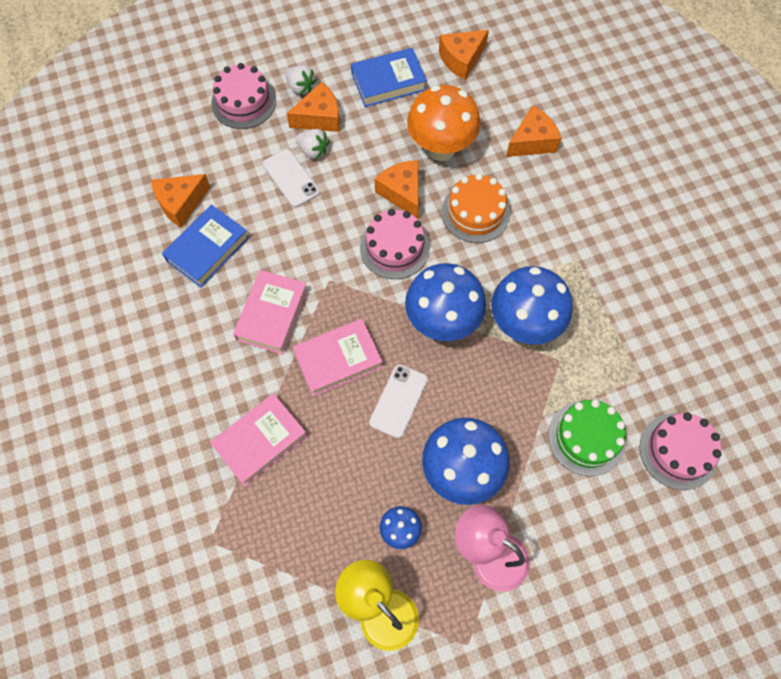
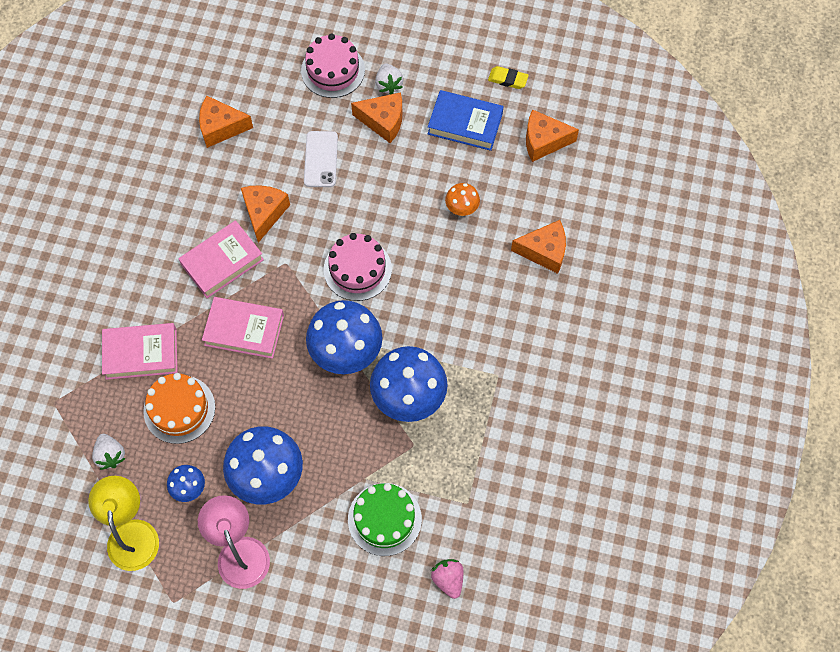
camera: 35 degrees right, 0 degrees up
(207, 249) = (213, 178): blue book -> none
(313, 150) = (356, 146): white strawberry -> white strawberry (110, 455)
(394, 29) = (508, 79): none -> yellow eraser
(398, 401) = (264, 392): white phone -> none
(402, 193) = (399, 227): orange cheese -> orange cheese (264, 213)
(441, 148) = (462, 209): orange mushroom -> orange mushroom, size x0.48
(475, 212) = (446, 282): orange cake -> orange cake (179, 409)
(678, 451) = (448, 579): pink cake -> pink strawberry

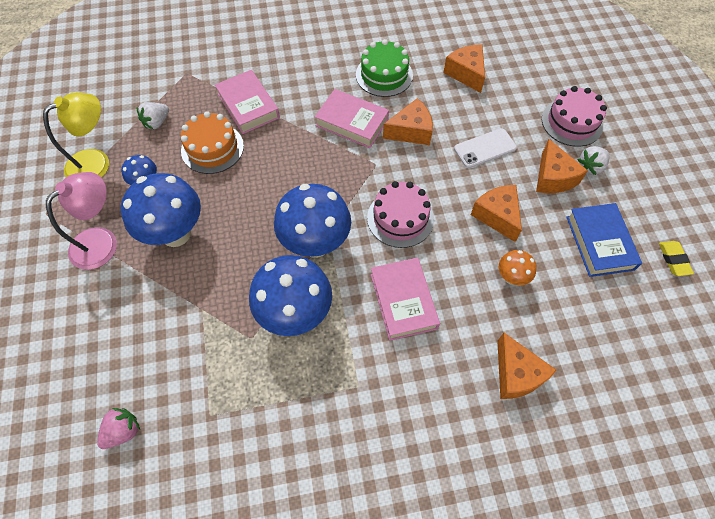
camera: 65 degrees right, 5 degrees down
(244, 330) = (300, 161): pink book -> pink book (403, 301)
(384, 519) = (168, 344): green cake -> green cake (384, 75)
(543, 141) = (634, 321): orange cheese -> orange cheese (497, 216)

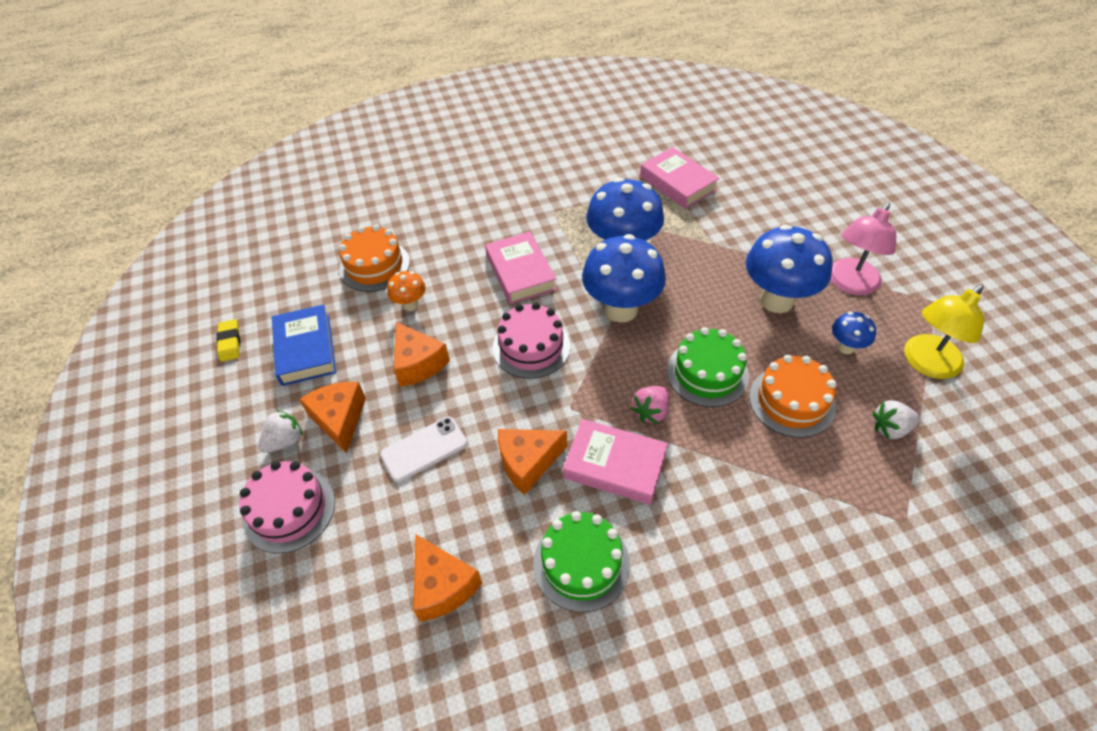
camera: 175 degrees right, 10 degrees down
(123, 431) = (731, 168): pink strawberry -> pink strawberry (651, 411)
(157, 122) = (890, 428): white strawberry -> white strawberry turned 135 degrees counterclockwise
(248, 106) = (776, 473): pink book -> pink book (678, 183)
(264, 177) = (707, 373): none -> green cake
(516, 374) = (417, 234): orange cheese -> none
(557, 334) = (374, 265): none -> orange cake

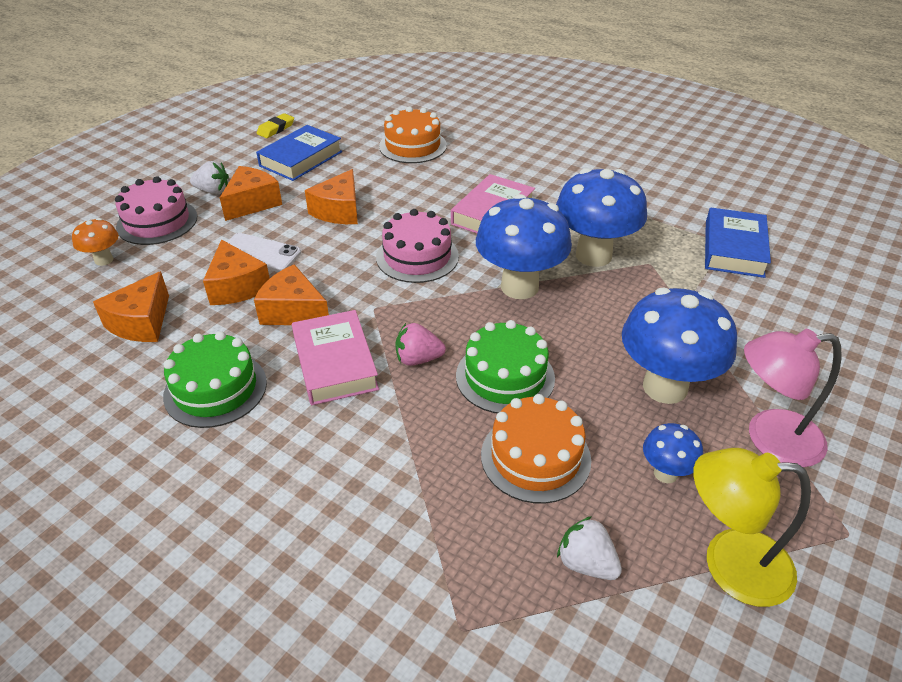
camera: 50 degrees right, 10 degrees down
(410, 305) = (393, 179): orange mushroom -> orange mushroom (104, 260)
(457, 488) = (237, 287): none -> orange cheese
(678, 183) = (734, 249): pink book -> blue book

